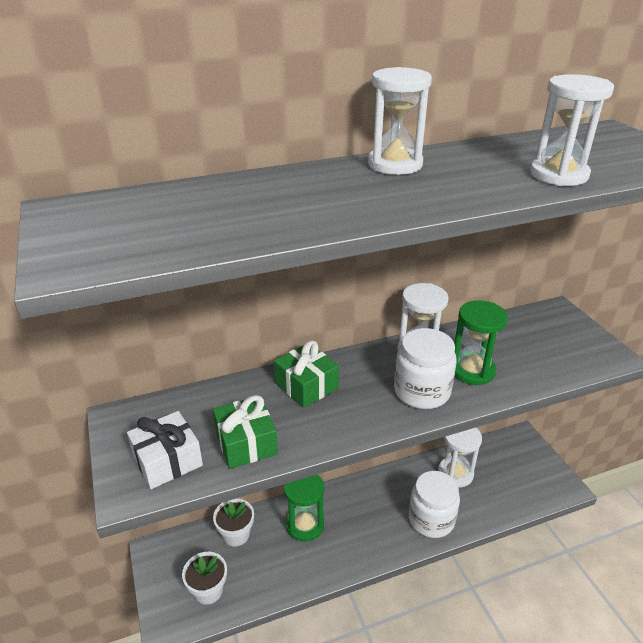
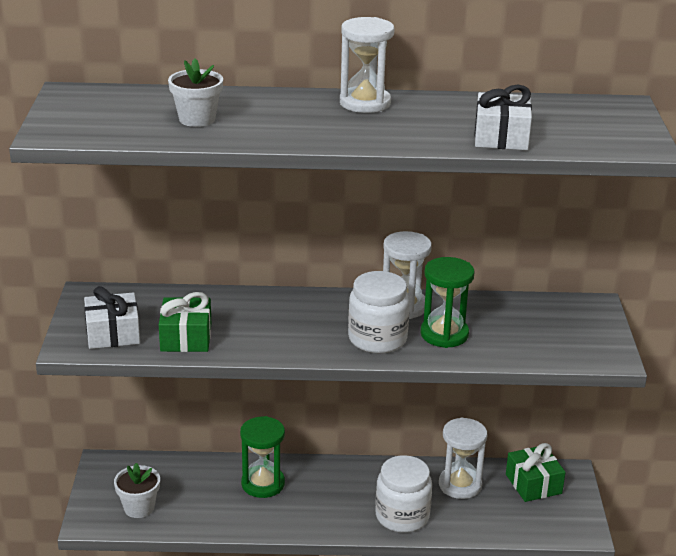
camera: 20 degrees right, 5 degrees down
(236, 534) = (189, 472): white flower pot -> white flower pot (197, 119)
(306, 386) = (269, 309): green gift -> green gift (533, 484)
(558, 175) = (501, 137): white hourglass -> white gift

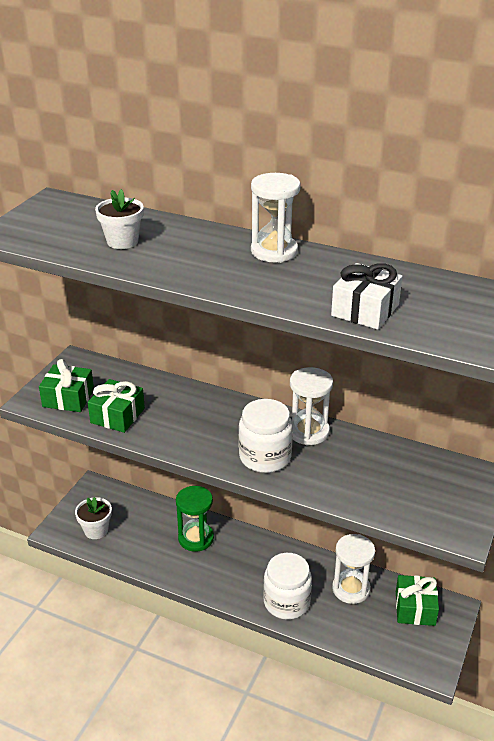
camera: 25 degrees right, 5 degrees up
(113, 333) = (68, 398): white gift -> green gift
(444, 334) = (324, 468): green hourglass -> none

